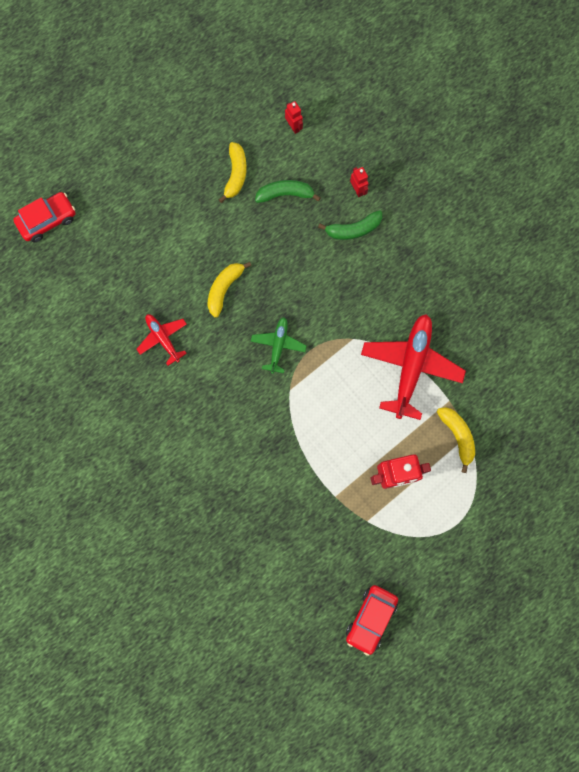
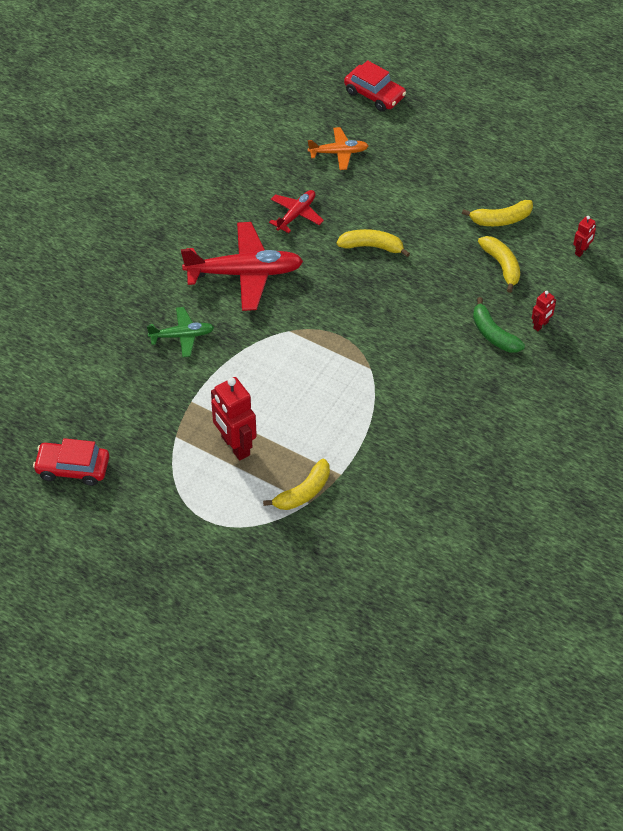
camera: 70 degrees right, 25 degrees down
(105, 276) = (339, 152): none -> orange plane
(278, 345) = (332, 307): green plane -> green plane (182, 336)
(285, 194) = (501, 265): green banana -> yellow banana
(411, 366) = (363, 428): red plane -> red plane (245, 273)

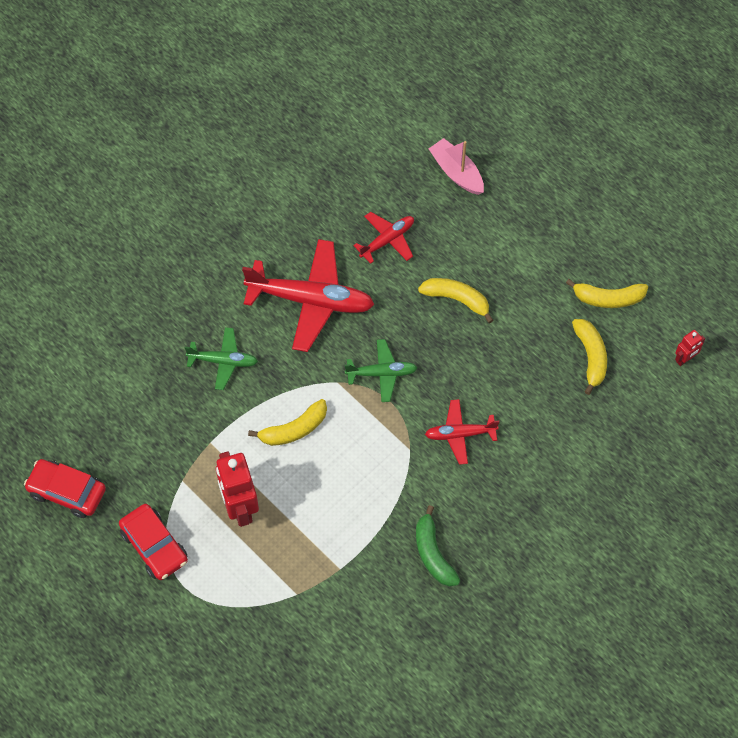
camera: 15 degrees right, 10 degrees up
(303, 492) = (294, 581): yellow banana -> yellow banana (294, 429)
(326, 316) = (382, 373): none -> green plane
(339, 152) = (456, 172): orange plane -> pink boat
(374, 94) = (518, 107): red car -> red car (154, 546)
(410, 347) = (460, 434): none -> red plane
(493, 334) = (554, 440): green banana -> green banana (433, 554)
(541, 325) = (610, 441): red robot -> none

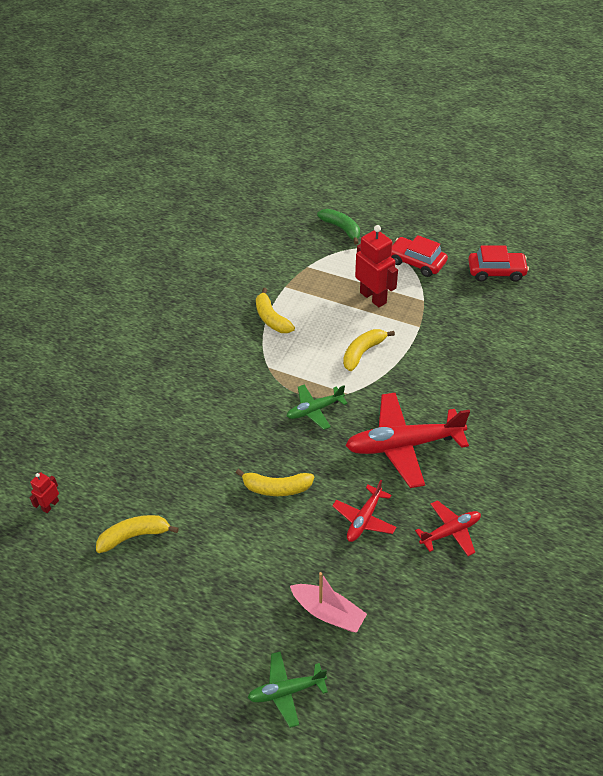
camera: 160 degrees right, 15 degrees down
(223, 361) = (445, 379): green plane -> green plane (286, 691)
(433, 554) = (223, 312): green banana -> green banana (341, 229)
(460, 434) = (232, 388): red plane -> red plane (450, 532)
(590, 357) = (139, 479): yellow banana -> yellow banana (271, 318)

